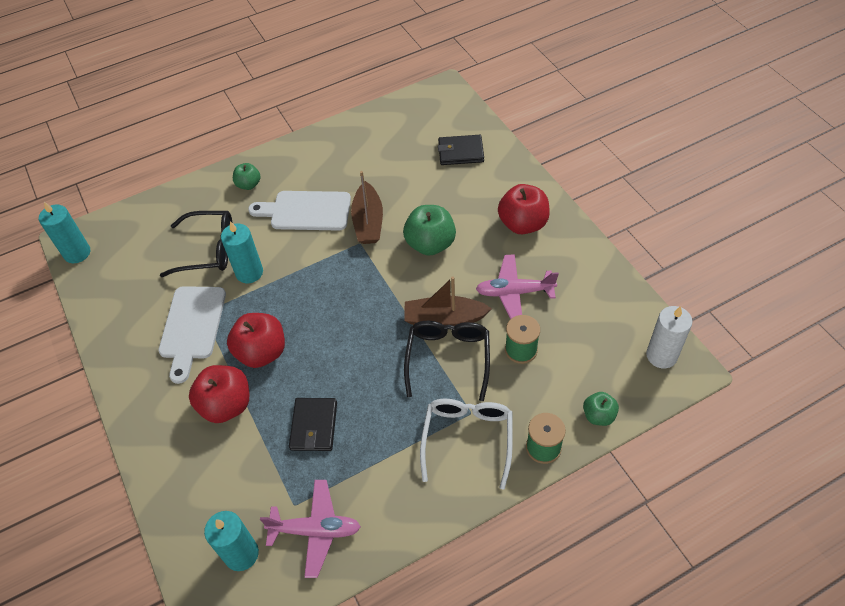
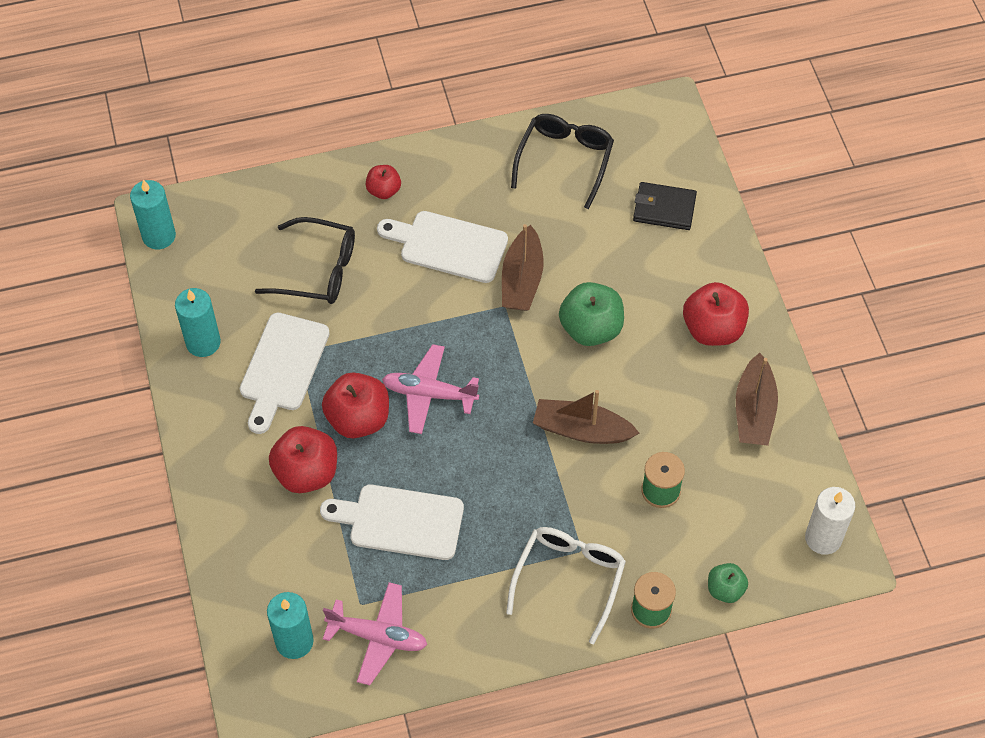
camera: 10 degrees right, 5 degrees up
(248, 184) = (384, 190): green apple -> red apple
(249, 272) = (362, 313): turquoise candle -> turquoise candle (203, 342)
(314, 426) = (400, 521): black wallet -> white cutting board
(448, 359) = (572, 481): black glasses -> black glasses (564, 161)
(514, 292) = (675, 417): pink plane -> pink plane (429, 394)
(573, 274) = (754, 411): none -> brown boat

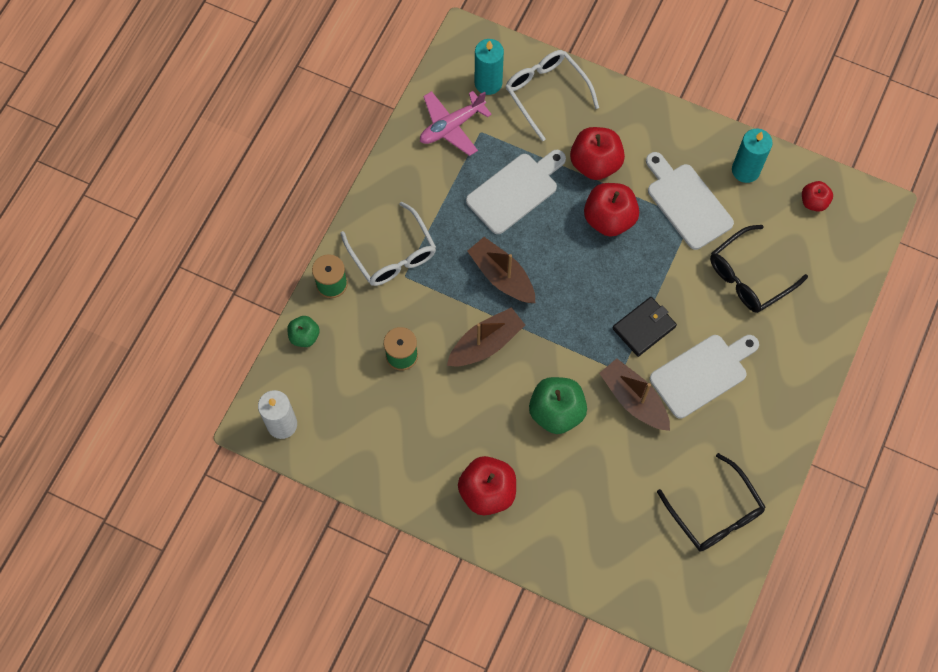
camera: 130 degrees right, 10 degrees up
(159, 236) = (859, 200): turquoise candle -> none
(260, 575) = (546, 93): none -> white glasses
(384, 190) = (786, 367): red apple -> red apple (813, 202)
(429, 394) = (592, 273): pink plane -> none
(664, 208) = (614, 547): black wallet -> black wallet (644, 327)
(754, 411) = (404, 463): brown boat -> brown boat (502, 276)

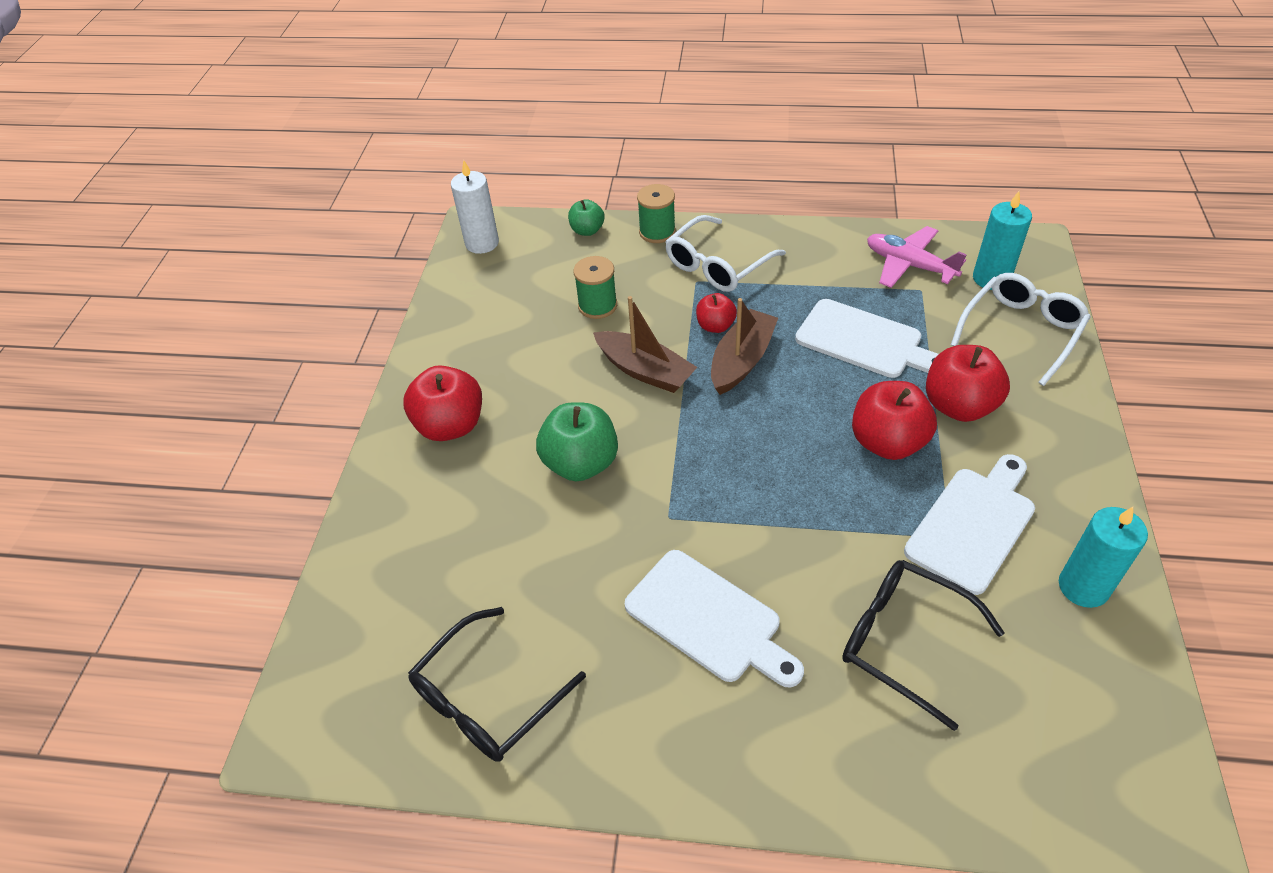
camera: 75 degrees right, 20 degrees down
(633, 399) = (632, 543): brown boat -> none
(644, 327) = (747, 526): black wallet -> none
(813, 202) = (1101, 705): red apple -> red apple (715, 326)

